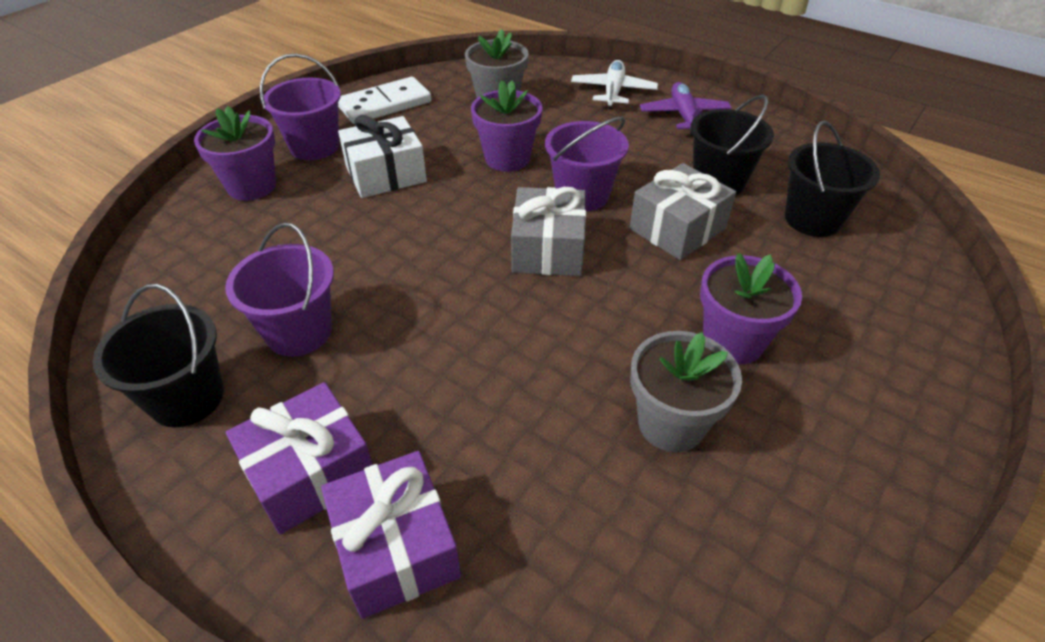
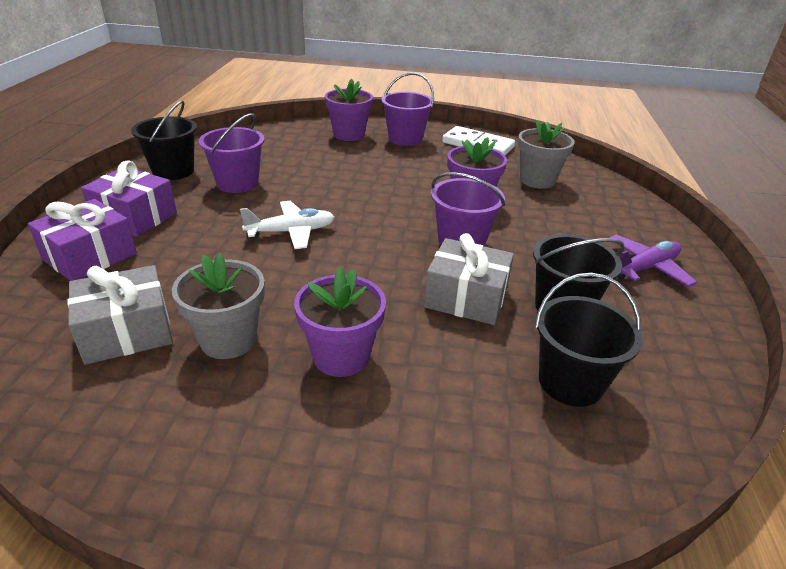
camera: 60 degrees right, 10 degrees down
(386, 174) = (402, 166): white gift -> none
(548, 249) = (381, 243): grey gift -> grey gift (127, 332)
(613, 92) = (629, 224): white plane -> white plane (291, 232)

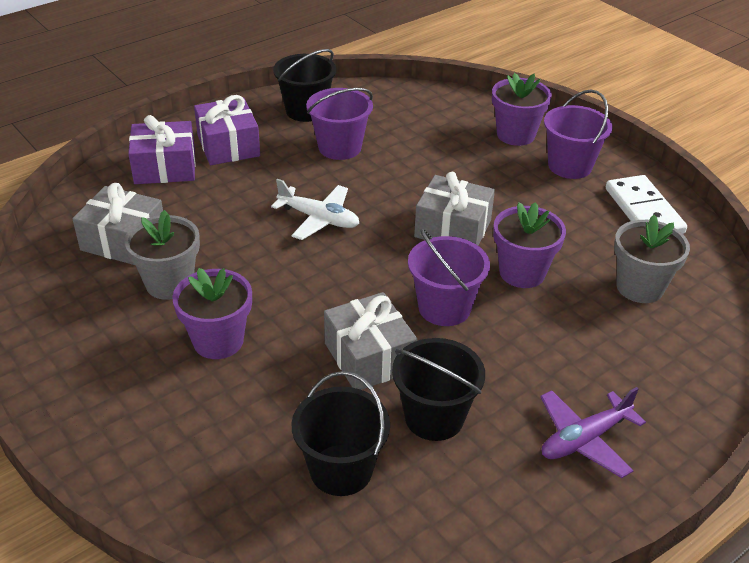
camera: 45 degrees right, 5 degrees up
(393, 197) = (452, 228): none -> grey gift
(645, 268) = (584, 439): purple plane -> purple plane turned 135 degrees clockwise

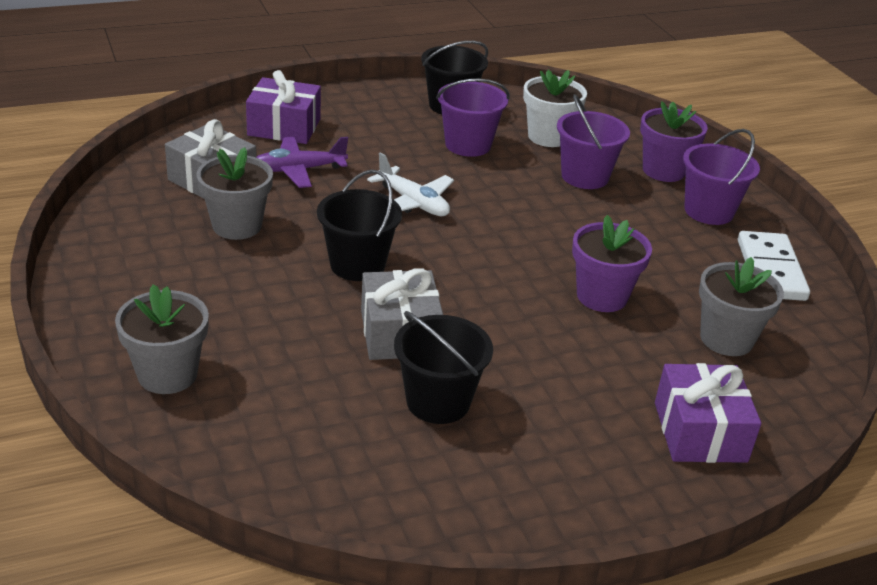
camera: 15 degrees right, 5 degrees down
(178, 460) = (167, 374): none -> grey flower pot
(218, 341) = (258, 284): purple flower pot -> none
(228, 146) = (356, 121): purple gift -> purple gift (700, 432)
(341, 470) = (319, 423): black bucket -> black bucket (357, 265)
(405, 123) = (548, 137): none -> white flower pot
(444, 308) = (501, 309): purple bucket -> purple bucket (585, 176)
(452, 228) = (548, 241): grey gift -> none
(584, 439) = (587, 461): purple plane -> purple plane (299, 170)

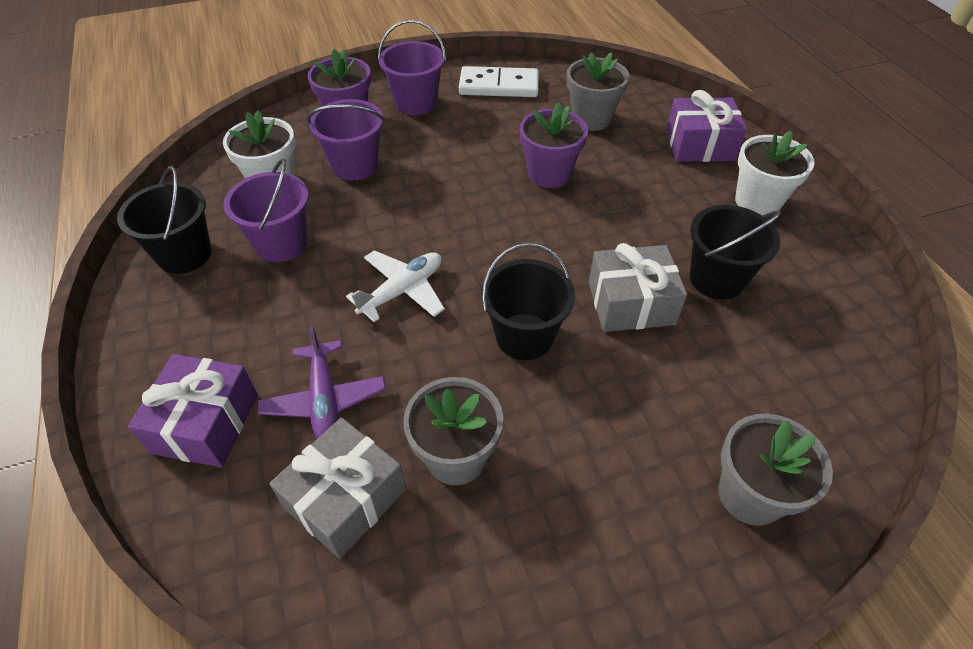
camera: 85 degrees left, 15 degrees up
(585, 466) = (757, 202): none -> white flower pot

